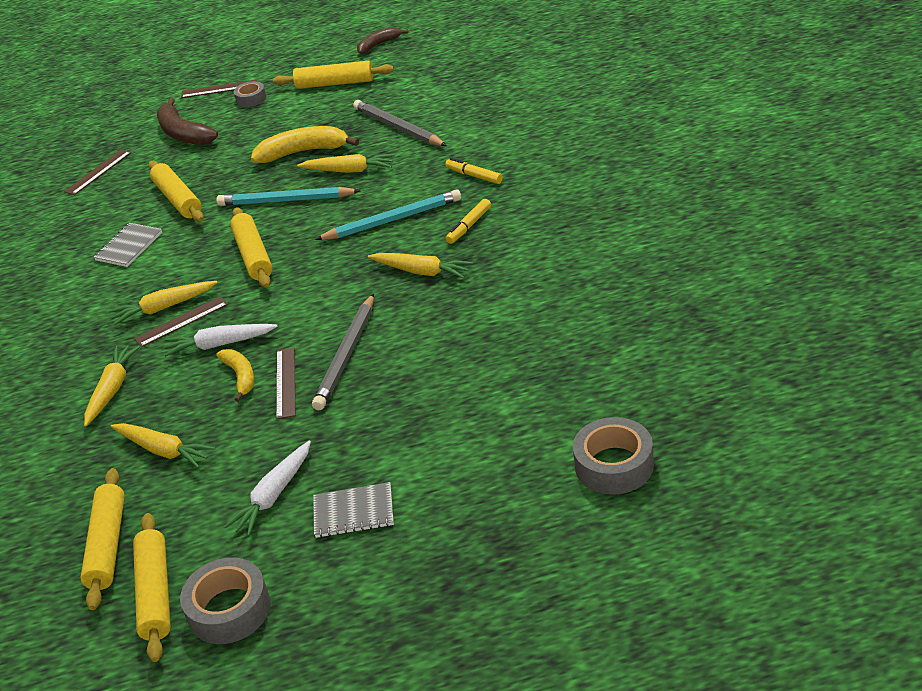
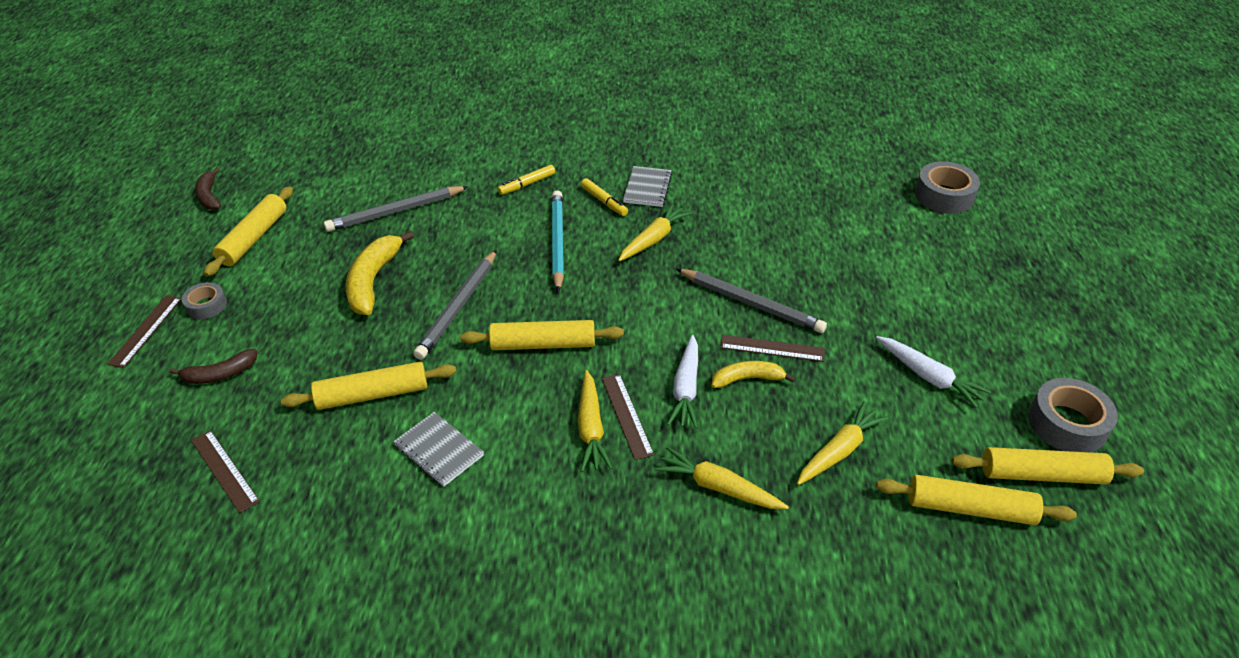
camera: 80 degrees left, 5 degrees up
(183, 133) = (220, 374): brown banana -> brown banana, size x0.61
(285, 200) = (458, 307): turquoise pencil -> grey pencil
(349, 170) = (443, 255): yellow carrot -> none
(354, 512) = (962, 331): grey notebook -> grey notebook (647, 188)

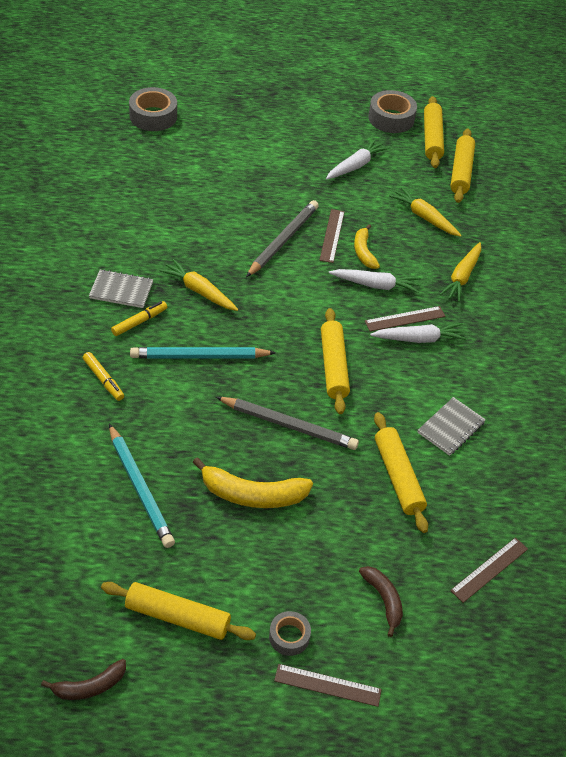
camera: 95 degrees left, 5 degrees up
(395, 212) = (140, 488): grey pencil -> turquoise pencil
(591, 428) = (419, 339): yellow carrot -> white carrot

